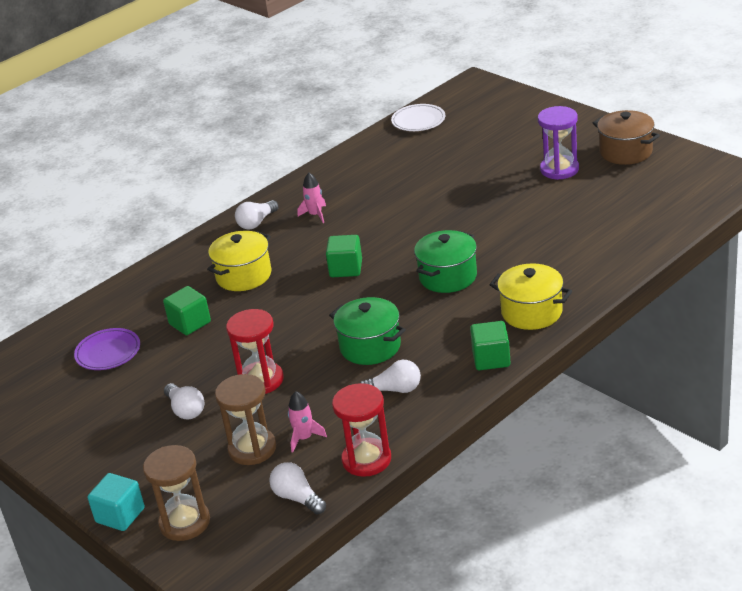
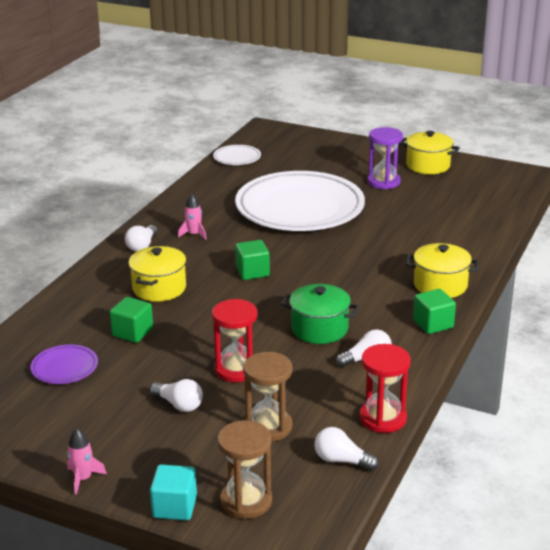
camera: 25 degrees left, 5 degrees down
(304, 438) = (312, 410): pink rocket -> pink rocket (83, 478)
(444, 194) = (300, 208): none -> white plate
(448, 277) = (348, 268): green pot -> none
(625, 152) = (428, 165): brown pot -> yellow pot

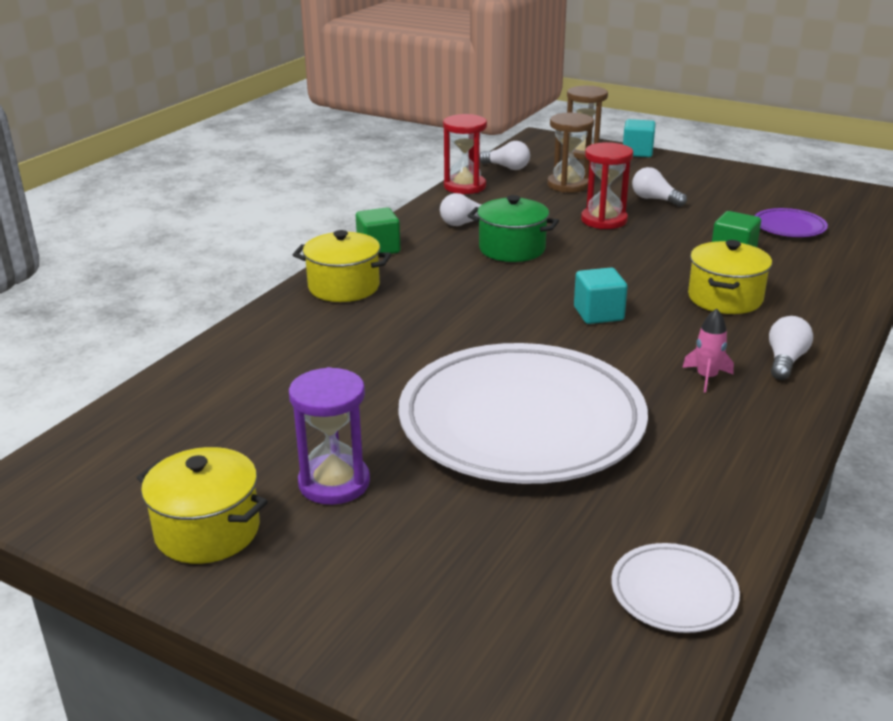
camera: 175 degrees left, 0 degrees up
(83, 478) = (717, 165): pink rocket -> none
(252, 272) = (598, 314): green cube -> turquoise cube

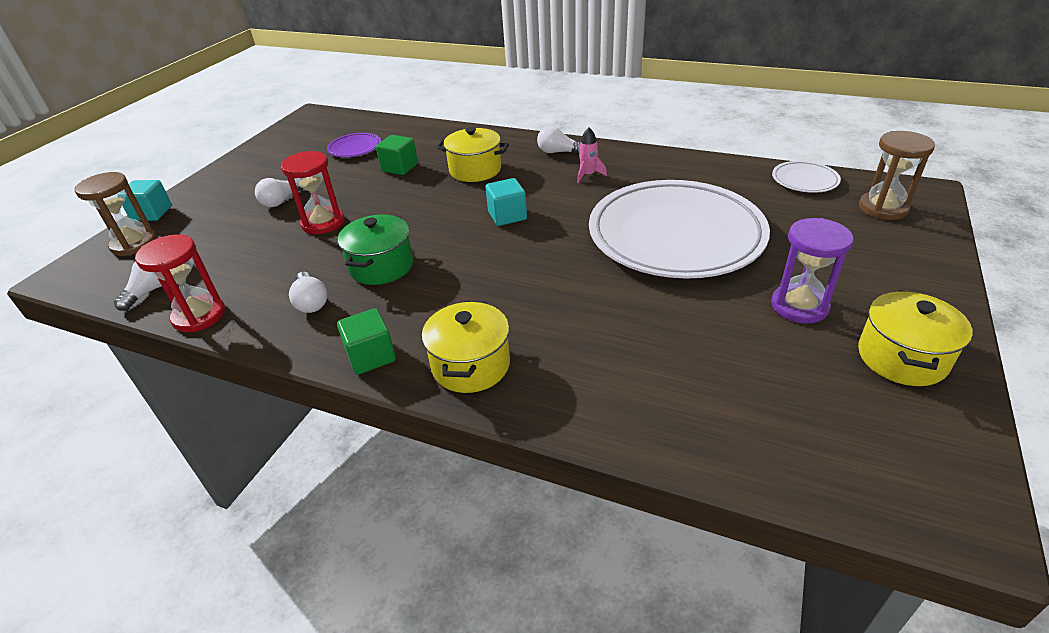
camera: 95 degrees left, 10 degrees up
(568, 185) = (225, 247): brown hourglass -> brown hourglass (883, 208)

